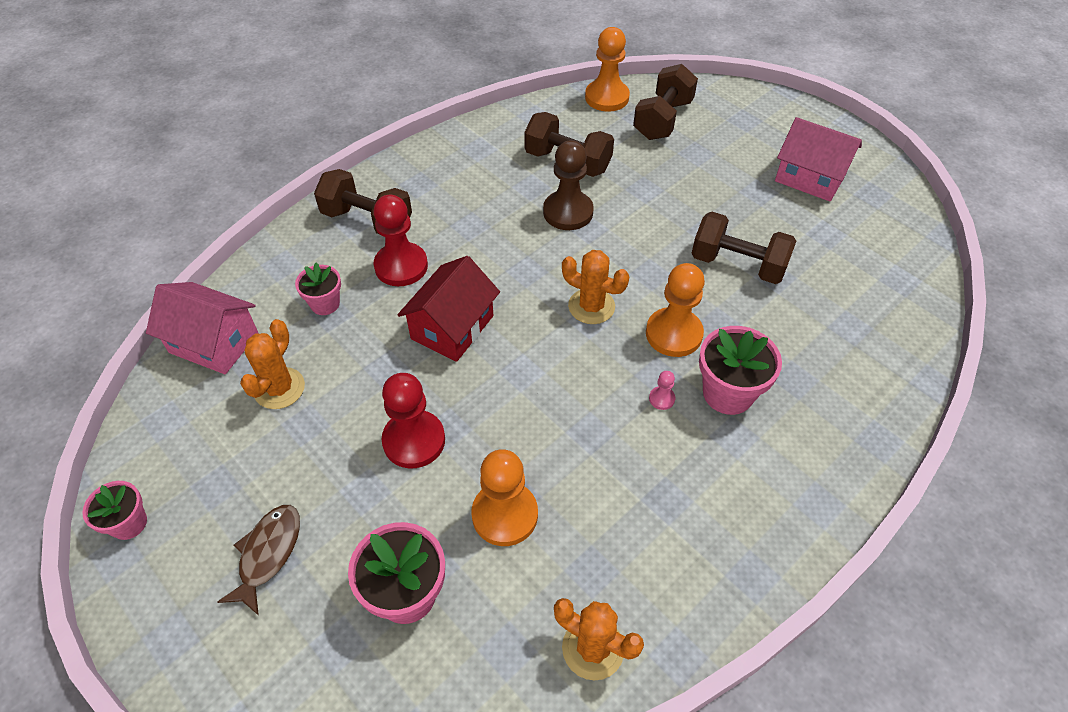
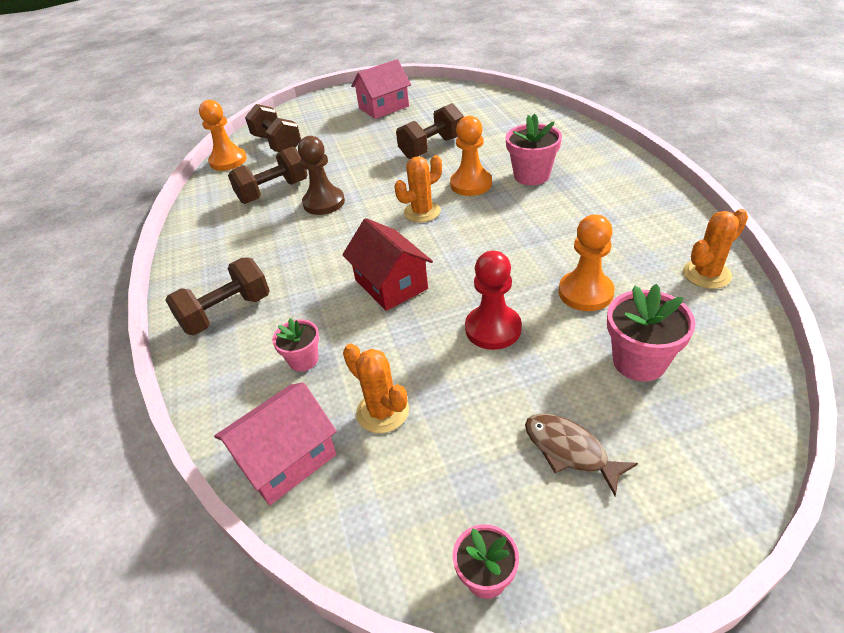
camera: 60 degrees left, 10 degrees down
(401, 266) = (300, 301): red pawn -> none
(661, 399) = (521, 201): pink pawn -> none

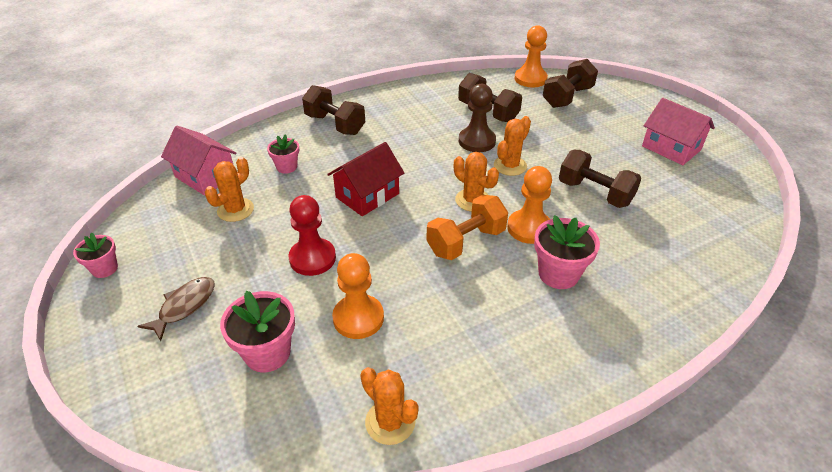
camera: 75 degrees right, 0 degrees up
(375, 186) = (510, 166): none -> orange cactus
(483, 220) = (466, 242): none -> orange dumbbell

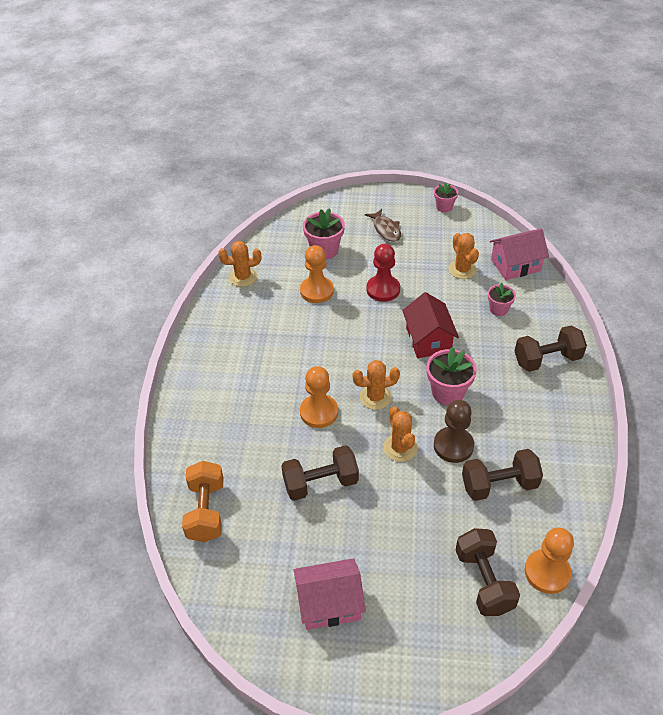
camera: 125 degrees right, 5 degrees up
(466, 242) = (335, 369): orange dumbbell -> orange dumbbell (206, 511)
(558, 274) = (265, 400): pink flower pot -> pink flower pot (448, 392)

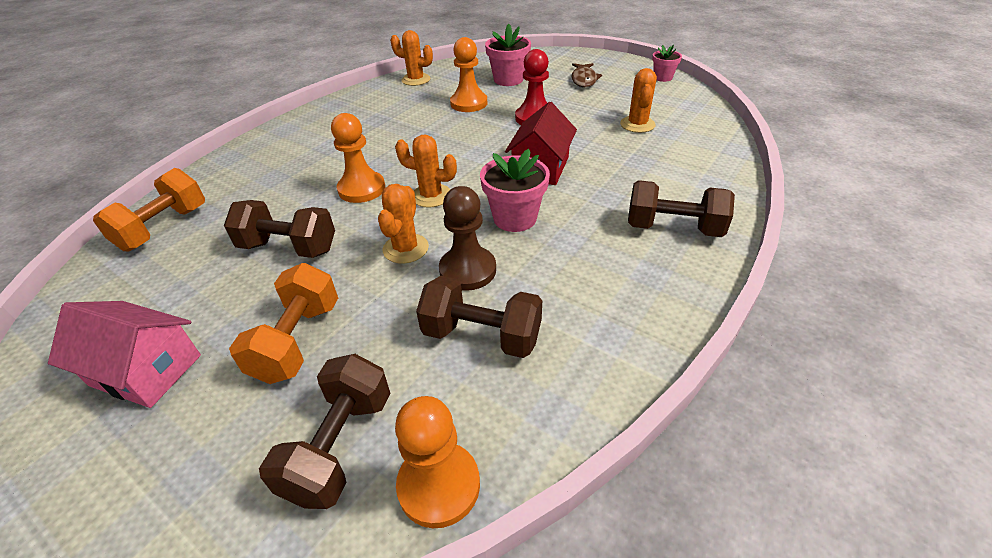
camera: 30 degrees right, 5 degrees down
(400, 540) = (298, 341): none -> orange dumbbell
(498, 309) = (650, 166): pink flower pot -> none
(515, 265) = (706, 136): pink house -> none

